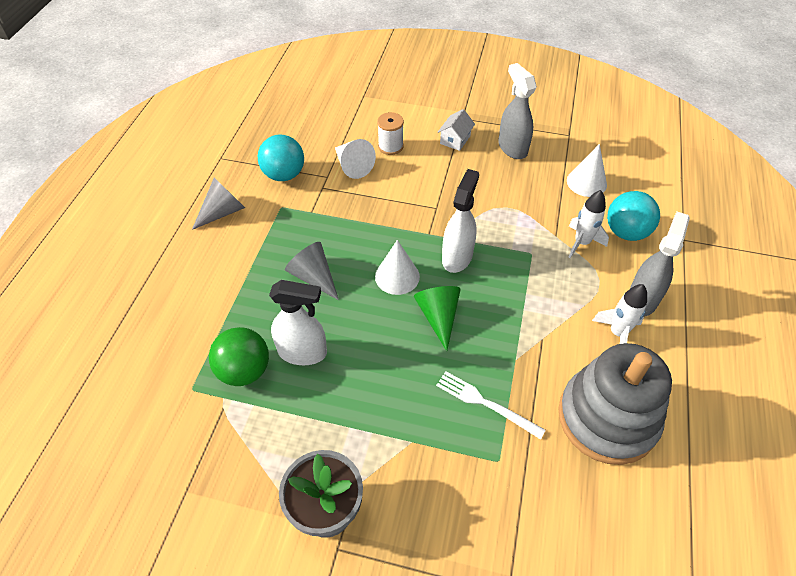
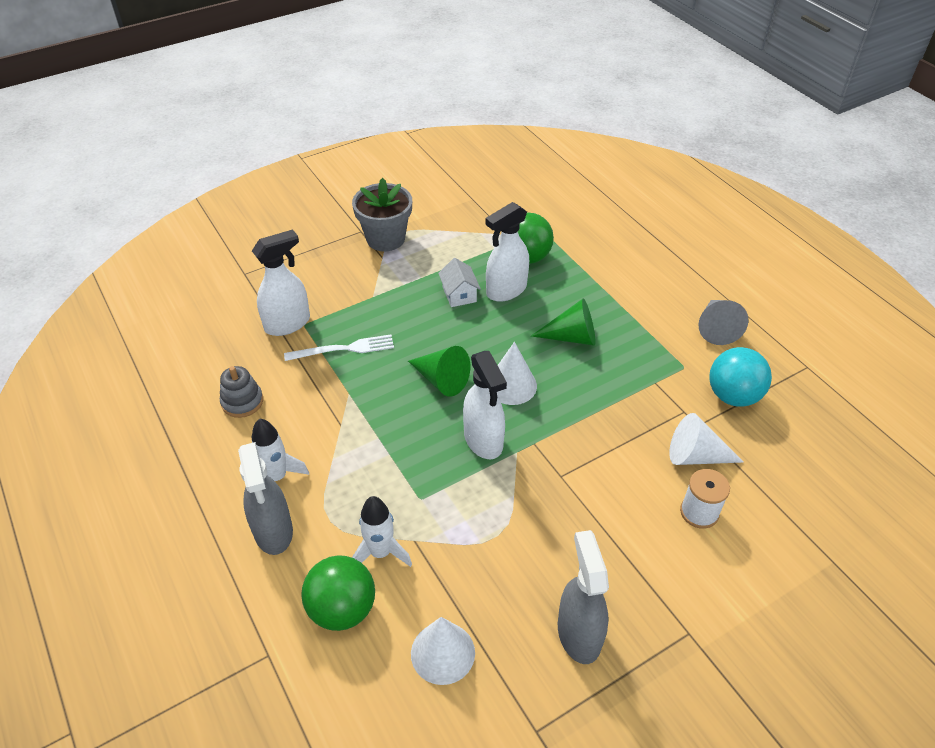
camera: 135 degrees right, 5 degrees down
(314, 277) = (571, 337): grey cone -> green cone
(455, 140) = (652, 586): white house -> white house (459, 294)
(512, 148) = (578, 633): grey spray bottle -> grey spray bottle turned 120 degrees counterclockwise
(512, 475) = (288, 323): none -> white spray bottle
(607, 418) = (242, 402): grey stacking toy -> grey stacking toy, size x0.43
(626, 232) = (342, 609): turquoise ball -> green ball

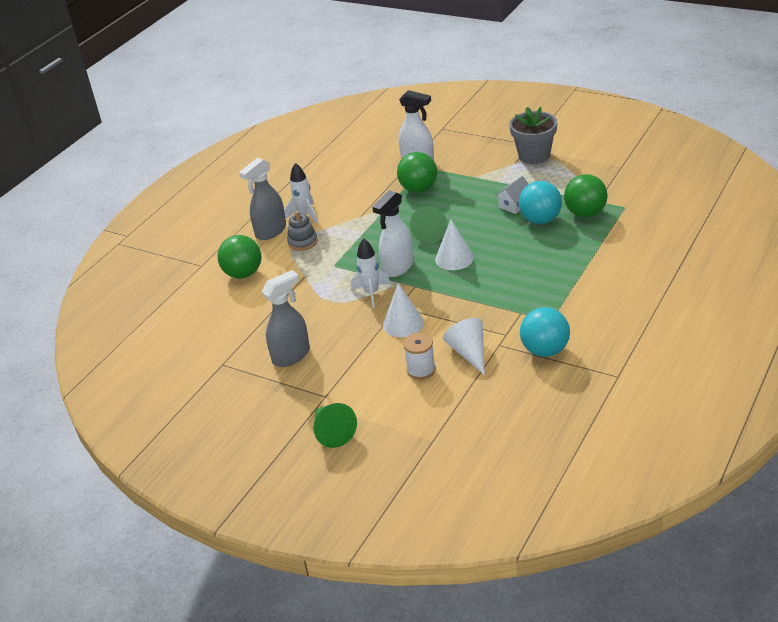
camera: 65 degrees right, 10 degrees down
(242, 402) = (344, 179): grey stacking toy -> grey stacking toy (302, 242)
(344, 349) = (418, 189): white fork -> green ball
(380, 553) = (286, 269): white rocket -> white rocket (371, 293)
(443, 653) = (243, 315): white cone -> white cone (403, 323)
(506, 290) = (540, 220): white spray bottle -> turquoise ball
(571, 337) = (525, 263): green cone -> green cone (332, 432)
(716, 328) = (610, 320): grey cone -> none

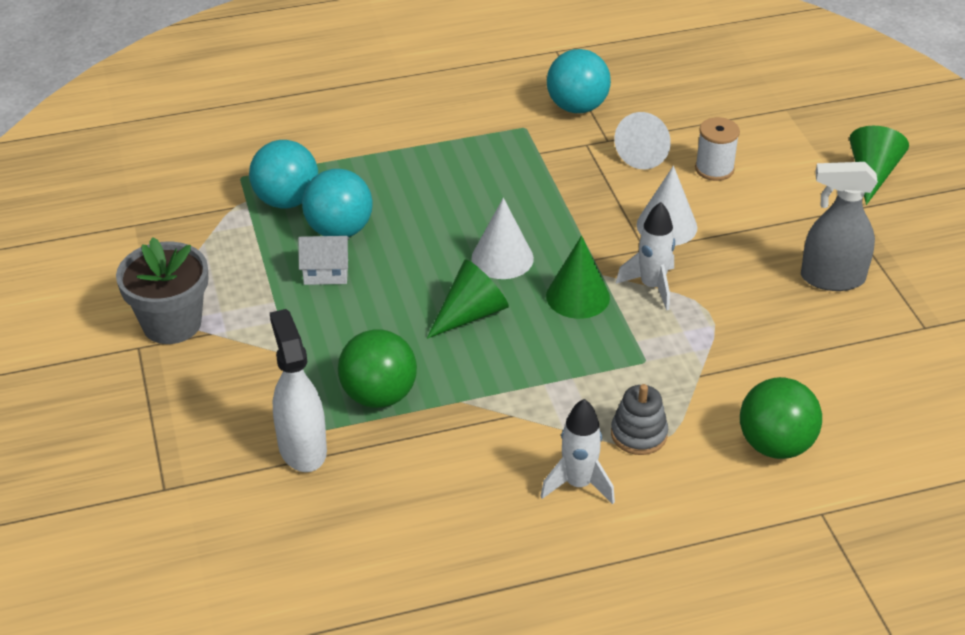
camera: 140 degrees left, 5 degrees up
(270, 231) = (659, 494): grey spray bottle -> none
(398, 267) = (578, 296): white spray bottle -> green cone
(585, 213) = (286, 200): green ball -> turquoise ball

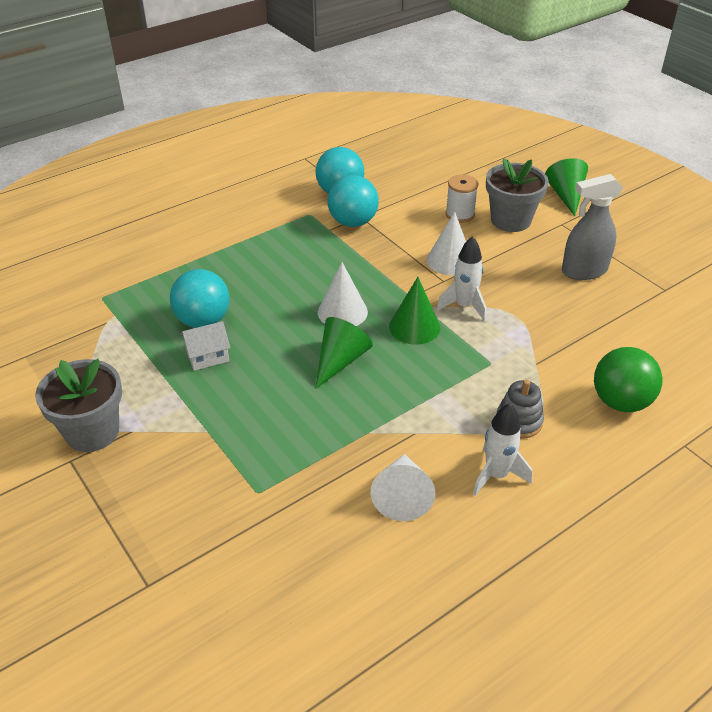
camera: 20 degrees left, 0 degrees up
(286, 200) = (149, 307): turquoise ball -> turquoise ball (353, 222)
(302, 448) = (256, 510): white spray bottle -> none
(379, 395) = (299, 446): green ball -> none
(646, 152) = (406, 213): white cone -> white cone (402, 495)
(776, 191) = (510, 220): none -> grey flower pot

